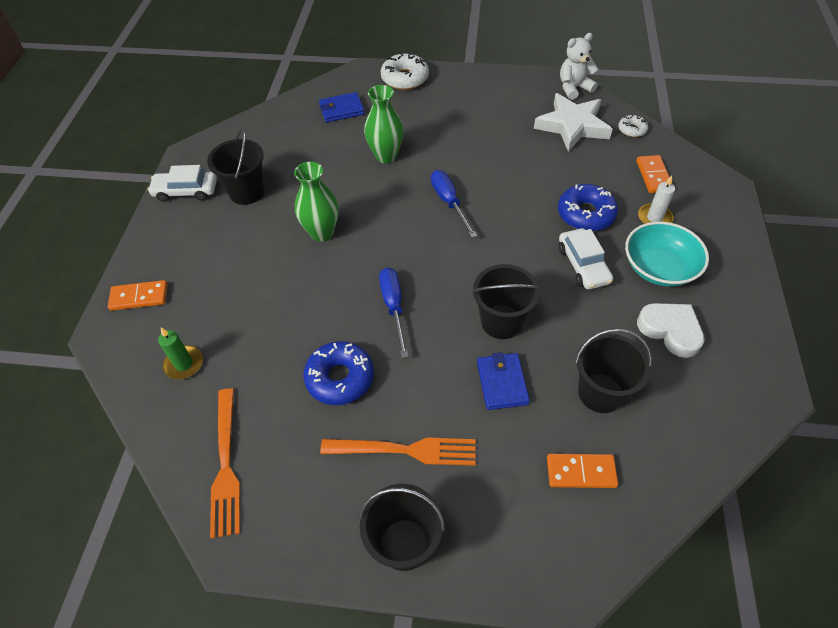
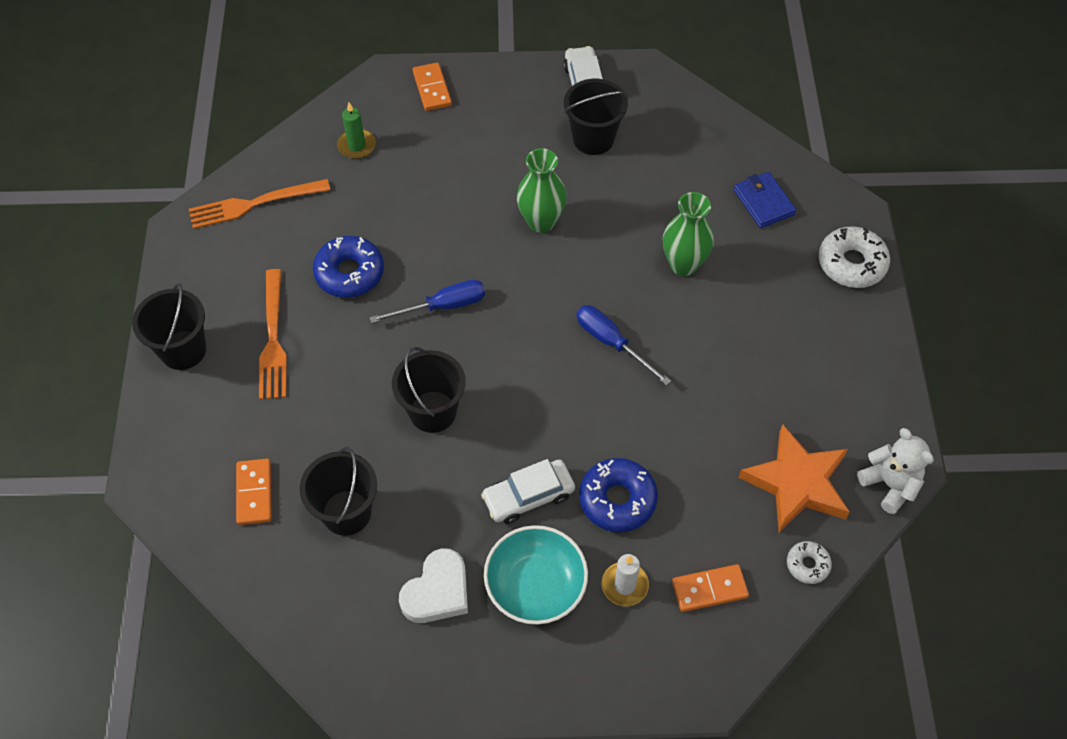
camera: 80 degrees right, 5 degrees up
(449, 202) = (611, 343): blue screwdriver -> blue screwdriver turned 105 degrees counterclockwise
(502, 383) = (353, 417): blue wallet -> none
(572, 126) = (797, 483): white star -> orange star

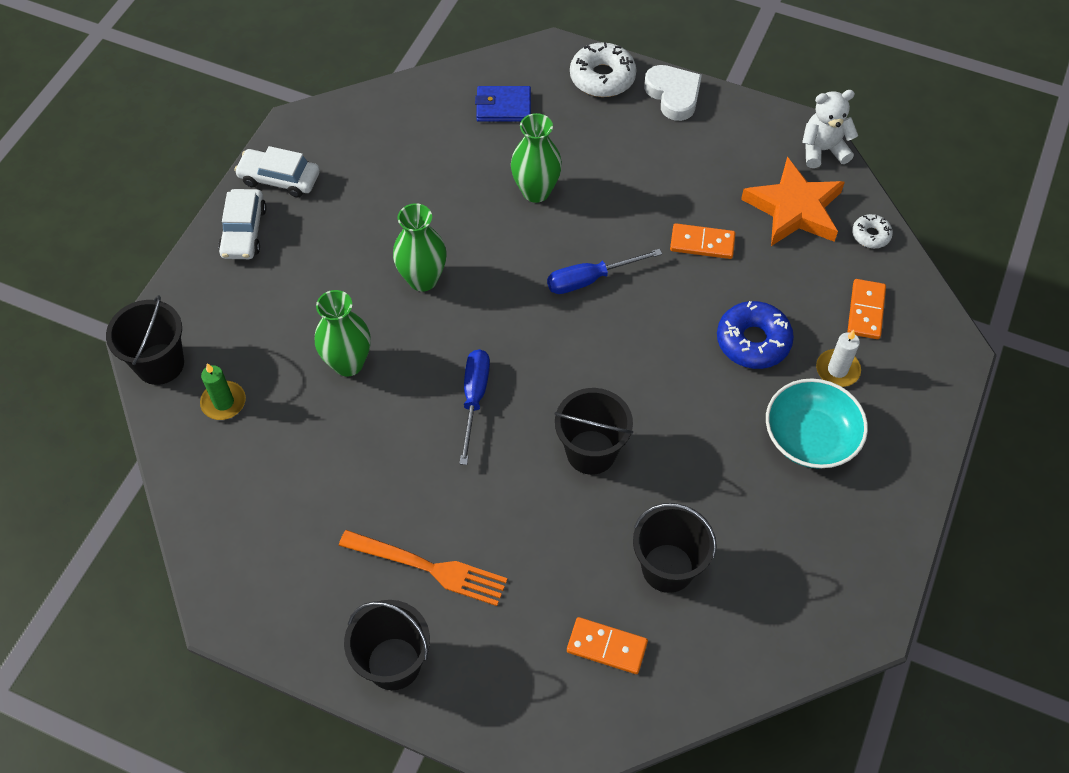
camera: 65 degrees left, 0 degrees up
(253, 204) = (238, 529): orange fork -> none
(349, 273) = (386, 467): blue donut -> none
(432, 89) = (194, 307): orange domino -> orange domino (702, 243)
(432, 207) = (348, 363): none -> green vase
(437, 591) = (784, 519): white heart -> white heart (673, 95)
(528, 496) = (718, 408): white car -> white car (244, 231)
(593, 139) = (350, 199): black bucket -> black bucket (160, 364)

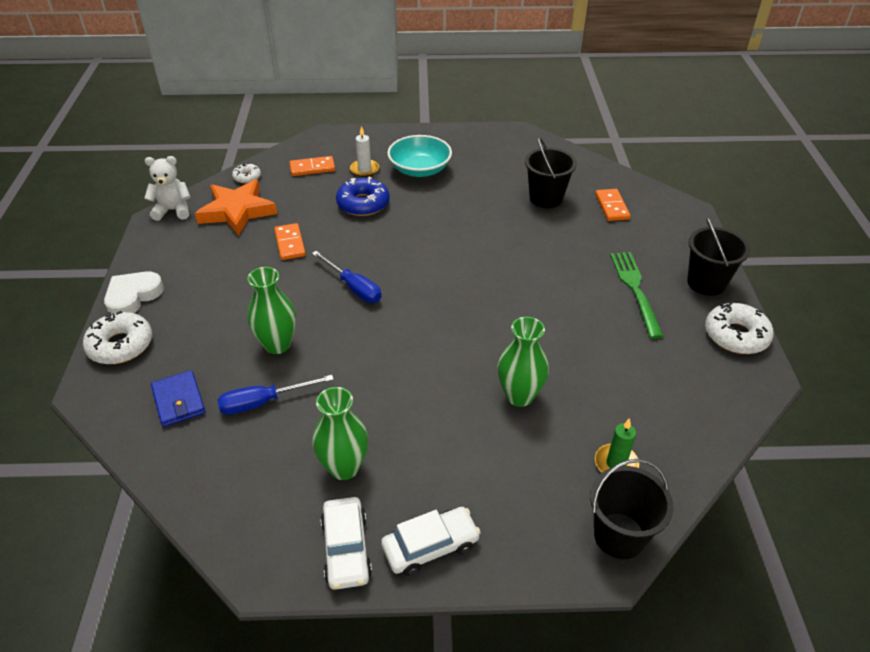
camera: 115 degrees left, 15 degrees down
(294, 631) = (736, 335): none -> white donut
(423, 279) = (408, 382): green vase -> green vase (344, 467)
(430, 568) = (635, 289): orange fork -> green fork
(474, 399) = (497, 312): blue screwdriver -> blue screwdriver (263, 402)
(591, 452) = (495, 246): black bucket -> none
(823, 150) = (173, 210): white teddy bear -> white teddy bear turned 120 degrees clockwise

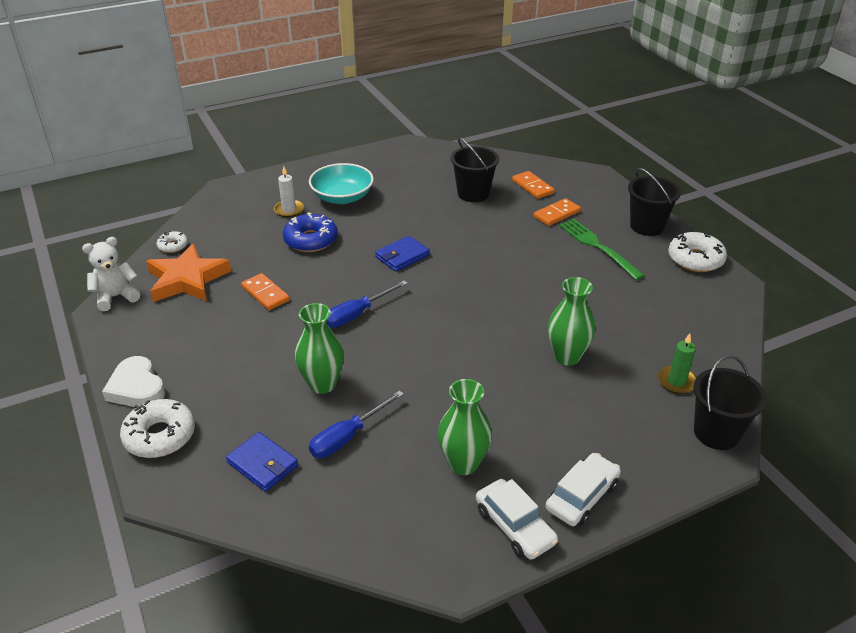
camera: 25 degrees left, 5 degrees down
(133, 296) = (137, 388): white heart -> white heart turned 45 degrees counterclockwise
(312, 168) = (235, 221): orange domino -> orange domino (557, 214)
(353, 287) = (357, 314): blue screwdriver -> blue screwdriver turned 120 degrees clockwise
(433, 243) = (402, 256): none -> blue wallet

